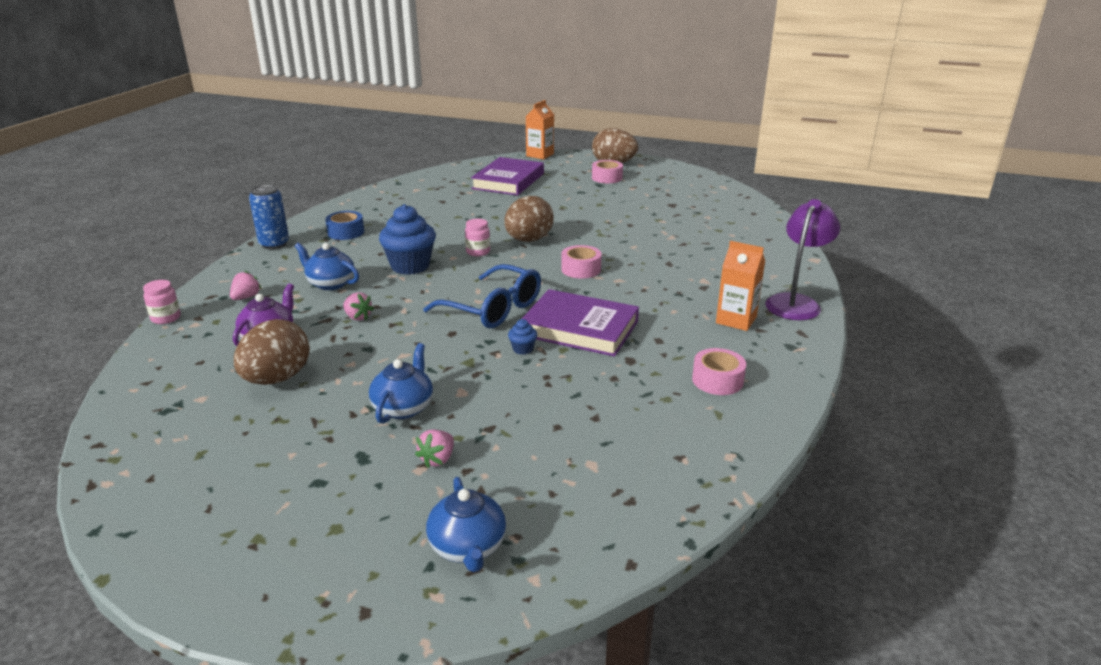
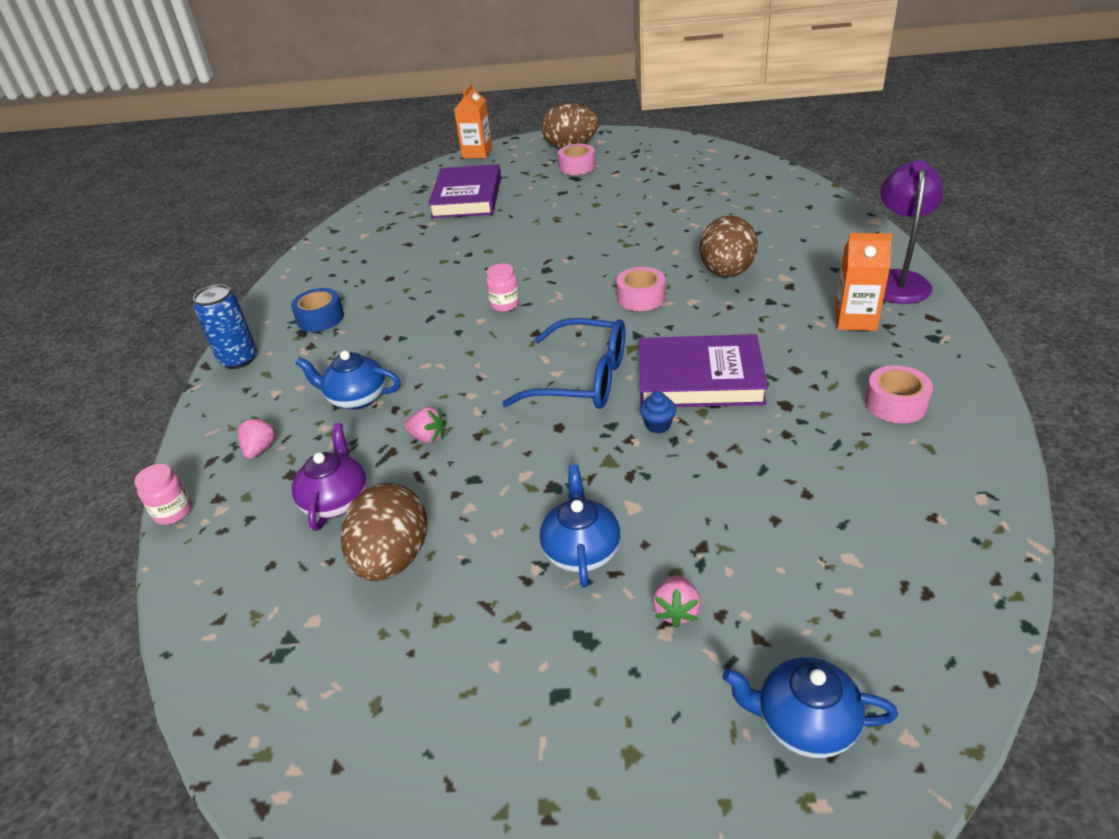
camera: 15 degrees left, 10 degrees up
(410, 266) = (438, 346): blue cupcake -> none
(468, 547) = (804, 723): blue teapot -> blue teapot turned 135 degrees clockwise
(528, 240) = (552, 273): brown egg -> brown egg (726, 273)

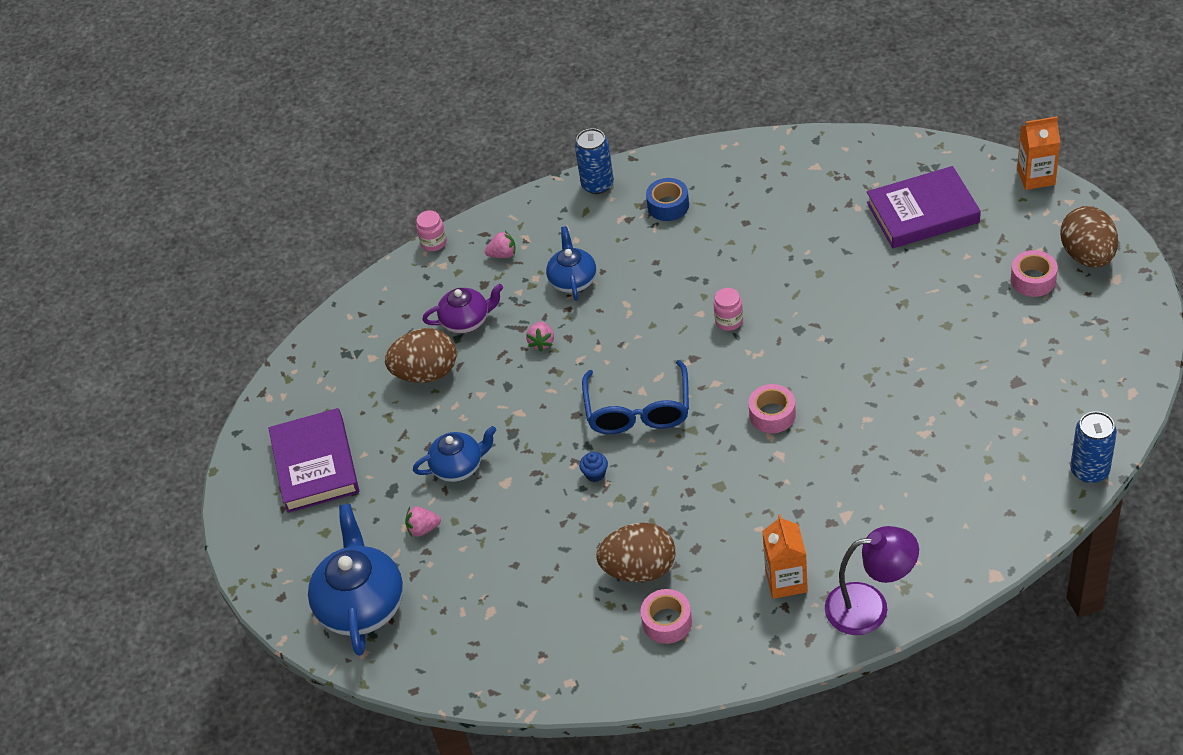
camera: 75 degrees right, 10 degrees up
(700, 378) = (662, 486): purple book -> purple book (315, 464)
(726, 273) = (838, 469): brown egg -> brown egg (639, 569)
(779, 172) = (1089, 470): none -> blue can
(804, 723) = (362, 604): blue teapot -> blue teapot, size x1.66

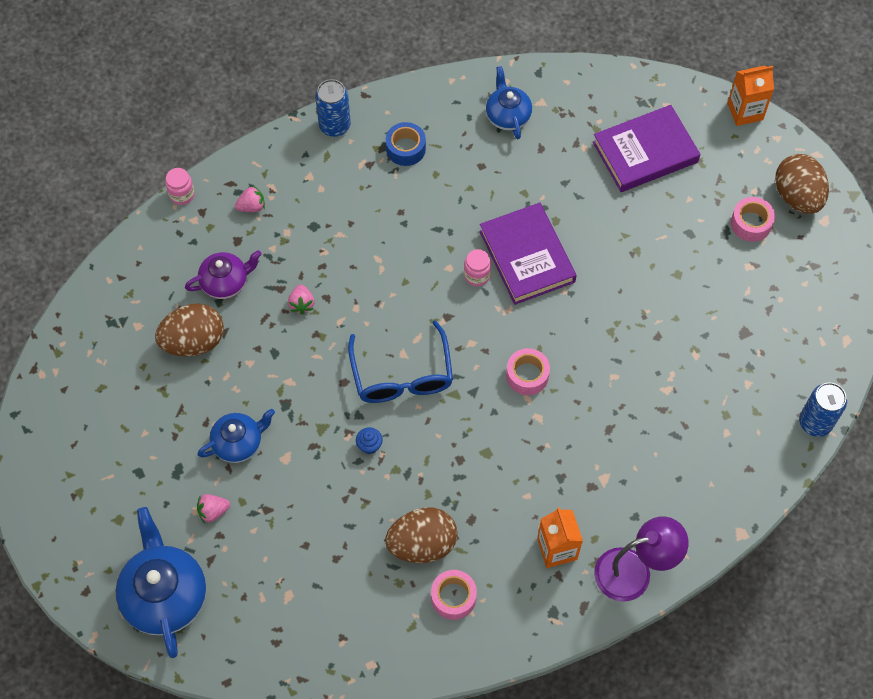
camera: 15 degrees left, 15 degrees up
(315, 464) = (98, 446): purple book -> purple book (527, 256)
(573, 280) = (323, 234): blue teapot -> blue teapot (507, 115)

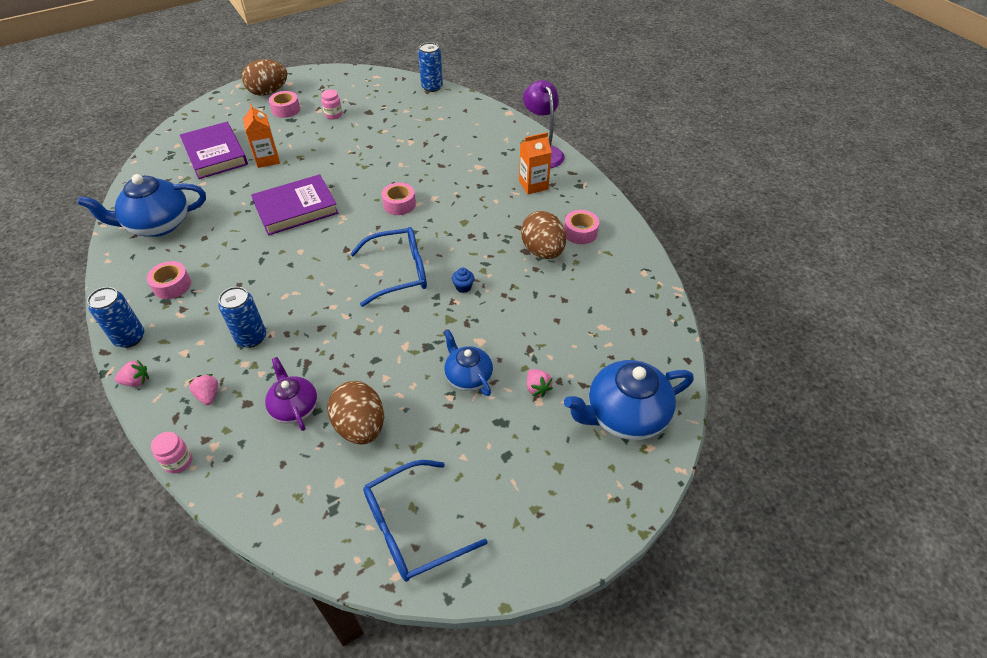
camera: 95 degrees left, 15 degrees down
(81, 388) = (413, 528): none -> blue glasses
(302, 304) = (325, 344): pink strawberry -> pink strawberry (136, 381)
(320, 234) = (251, 338): none -> blue can
(405, 148) = (172, 285): blue tape -> pink tape
(477, 275) = (309, 234): pink jar -> pink jar (333, 115)
(507, 115) = (158, 225): blue teapot -> blue teapot, size x1.66
(745, 111) = (194, 112): orange carton -> orange carton (267, 159)

